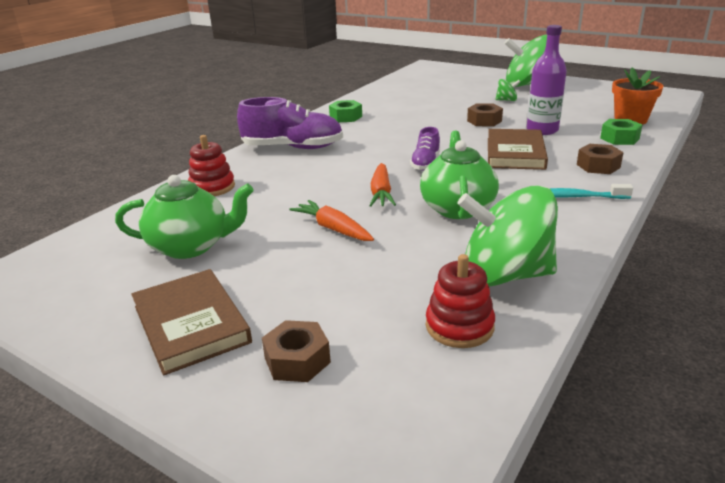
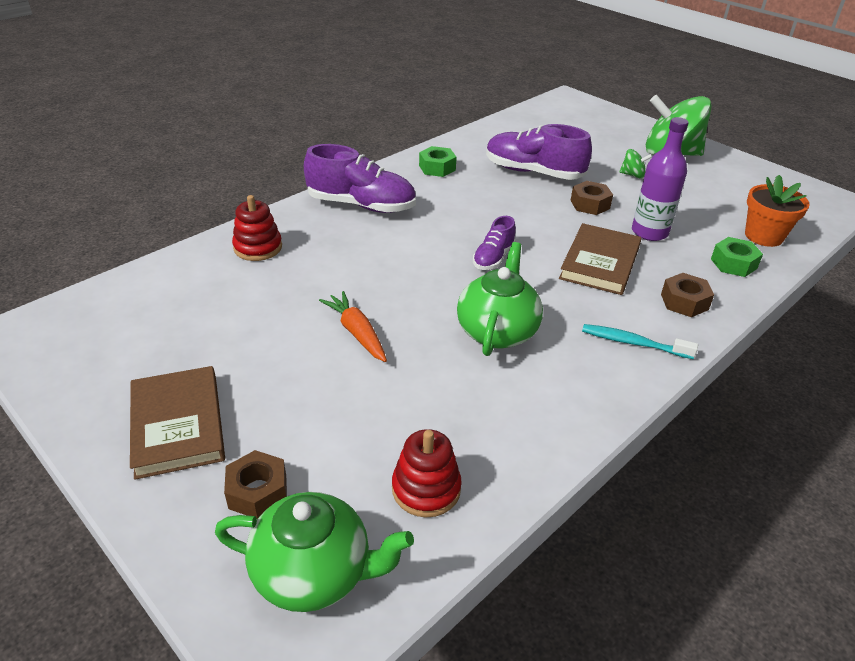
camera: 10 degrees right, 10 degrees up
(191, 246) = (210, 325): green teapot -> green teapot (314, 573)
(381, 192) = (427, 292): orange carrot -> none
(427, 109) = (533, 172): none -> purple shoe
(505, 275) = (502, 434): green spinning top -> none

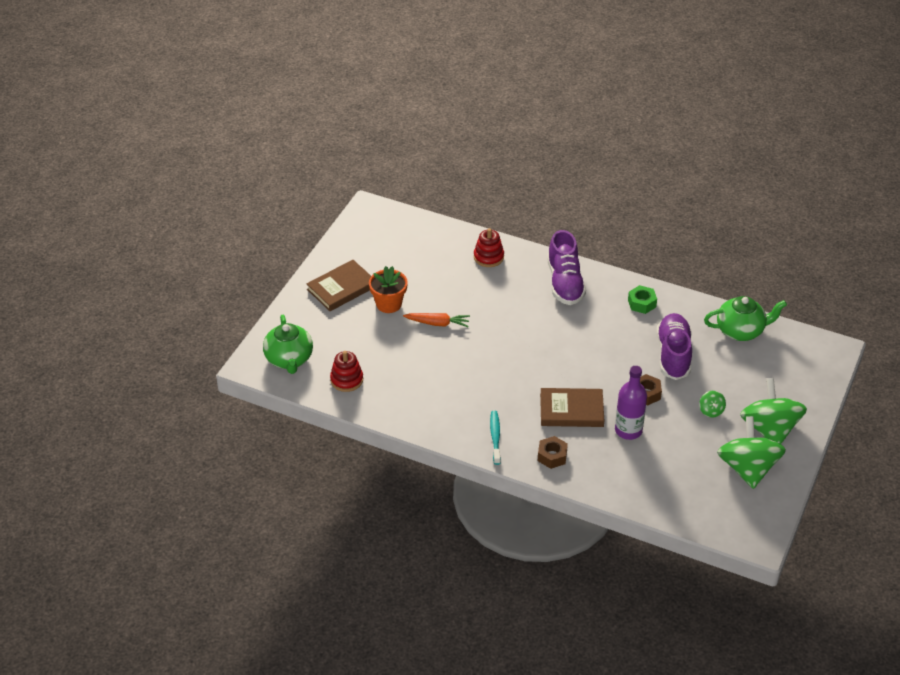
camera: 70 degrees right, 5 degrees up
(258, 491) = (319, 328): brown nut -> none
(357, 333) = (437, 323): orange carrot -> orange carrot turned 60 degrees clockwise
(493, 258) = (544, 359): purple shoe -> none
(497, 331) = (472, 378): green teapot -> green teapot (741, 331)
(727, 179) = (747, 468): none -> green spinning top
(733, 263) = (615, 478): green nut -> none
(763, 236) = (666, 493): orange flower pot -> orange flower pot (389, 304)

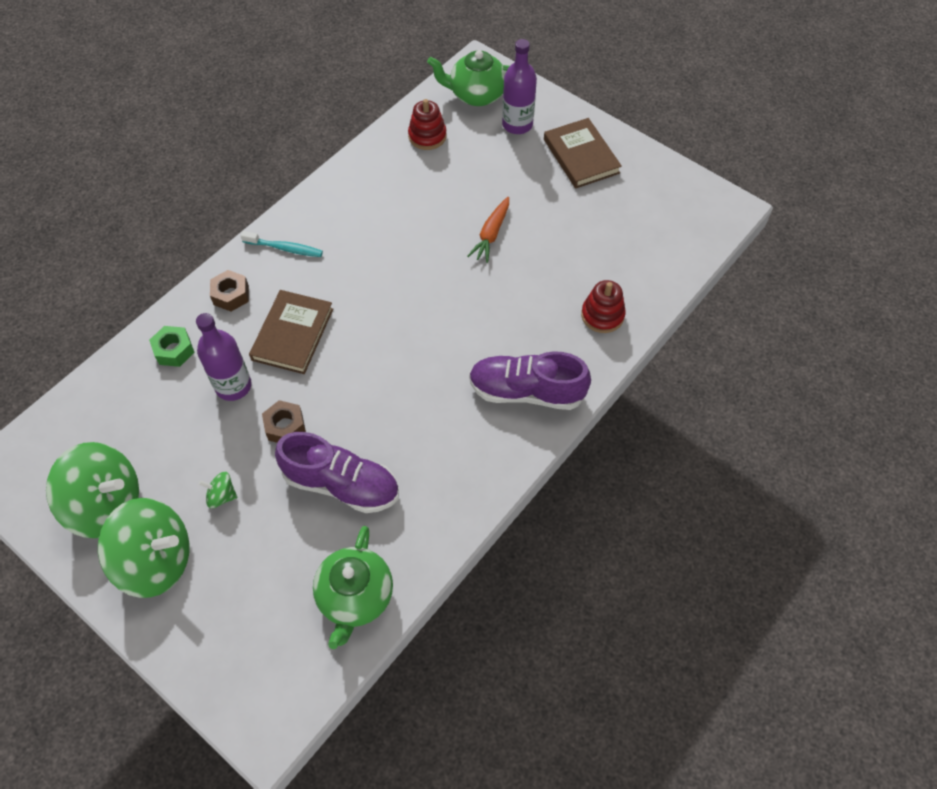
camera: 105 degrees right, 15 degrees up
(317, 329) = (517, 124): none -> purple bottle
(389, 304) = (540, 194): orange flower pot -> none
(641, 303) = (456, 477): green nut -> green nut (174, 350)

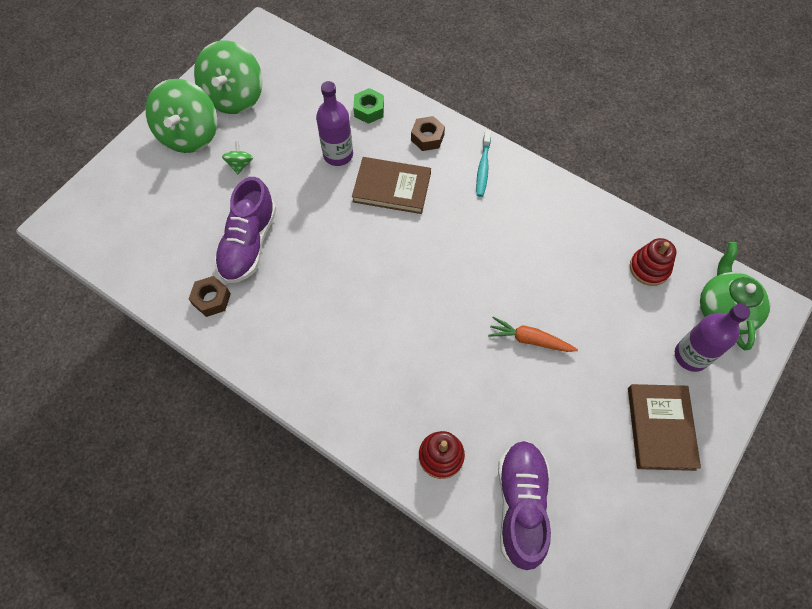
camera: 85 degrees right, 5 degrees up
(285, 426) = (301, 196): brown nut -> brown nut (212, 299)
(355, 597) = (151, 266): green teapot -> none
(526, 391) = (344, 384): purple shoe -> purple shoe (521, 504)
(581, 156) = (661, 428): brown book -> brown book turned 60 degrees counterclockwise

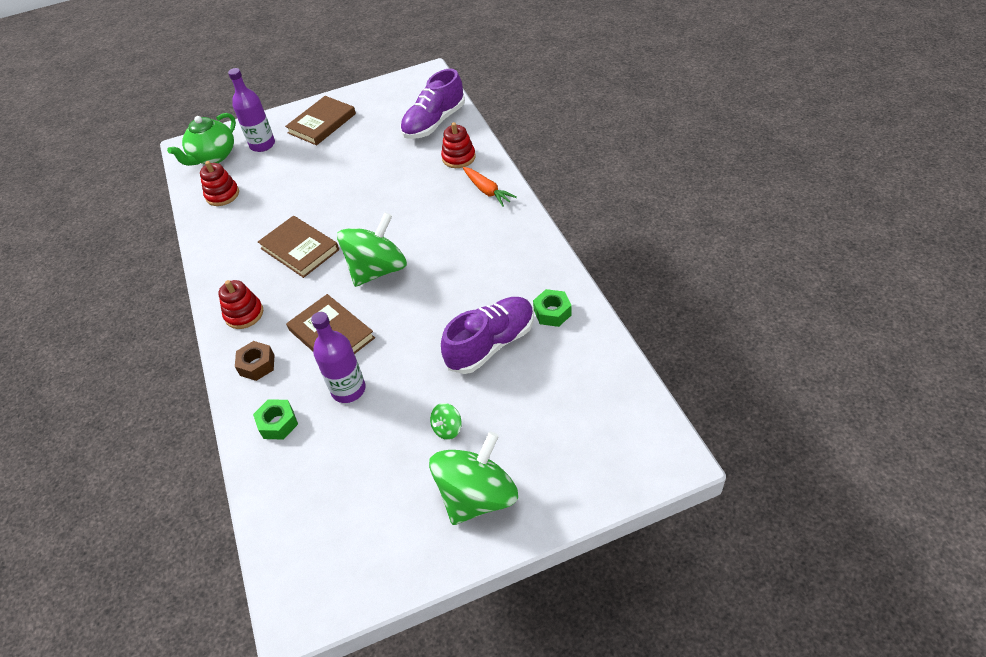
camera: 140 degrees left, 15 degrees down
(212, 299) = (552, 312): brown nut -> green nut
(234, 97) = (396, 522): green spinning top -> green spinning top (378, 270)
(483, 168) = (244, 314): turquoise toothbrush -> red stacking toy
(501, 248) = (299, 249): none -> brown book
(530, 339) = (344, 189): orange carrot -> orange carrot (487, 191)

